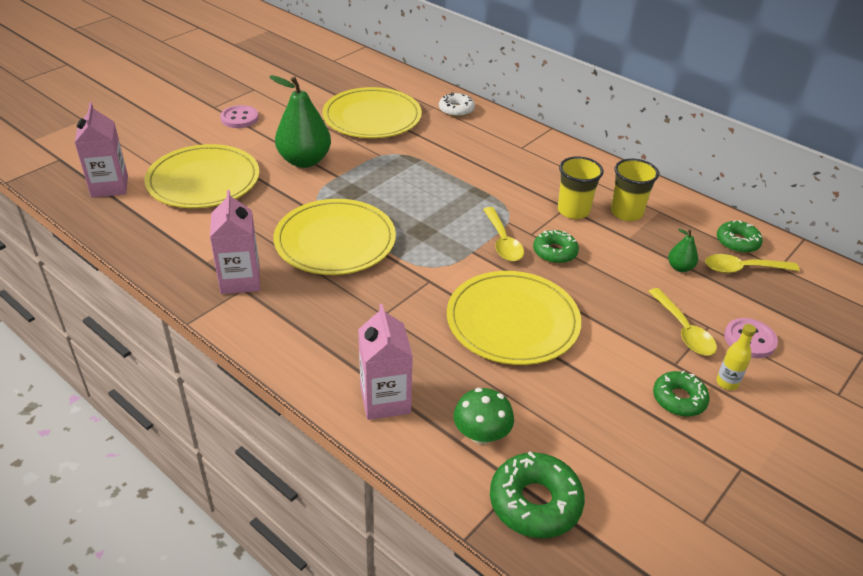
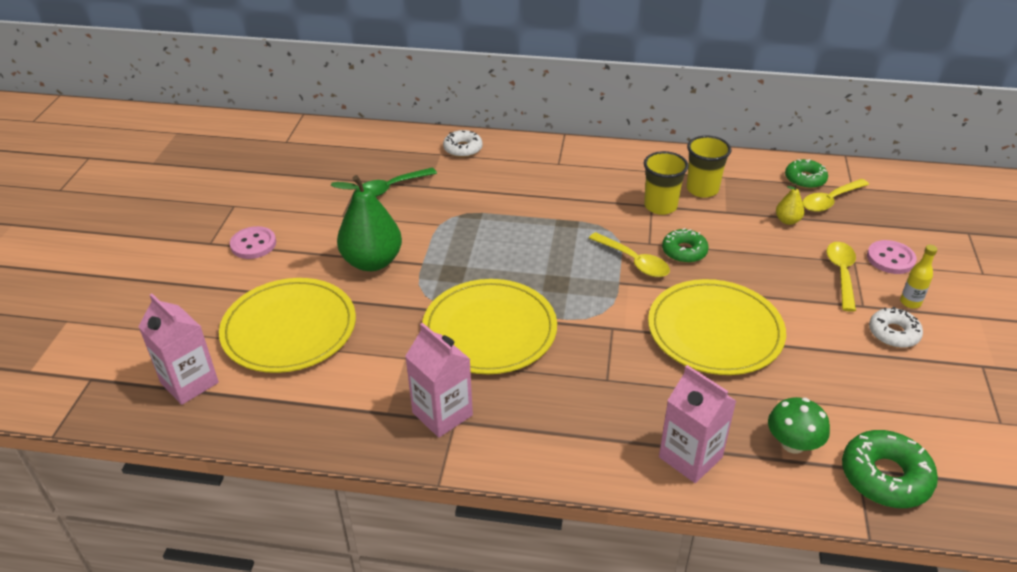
camera: 30 degrees left, 0 degrees up
(372, 117) = (390, 188): yellow plate -> green spoon
(679, 399) = (893, 333): green donut -> white donut
(680, 267) = (787, 220): green pear -> yellow pear
(683, 330) = (841, 274): yellow spoon -> yellow spoon turned 120 degrees counterclockwise

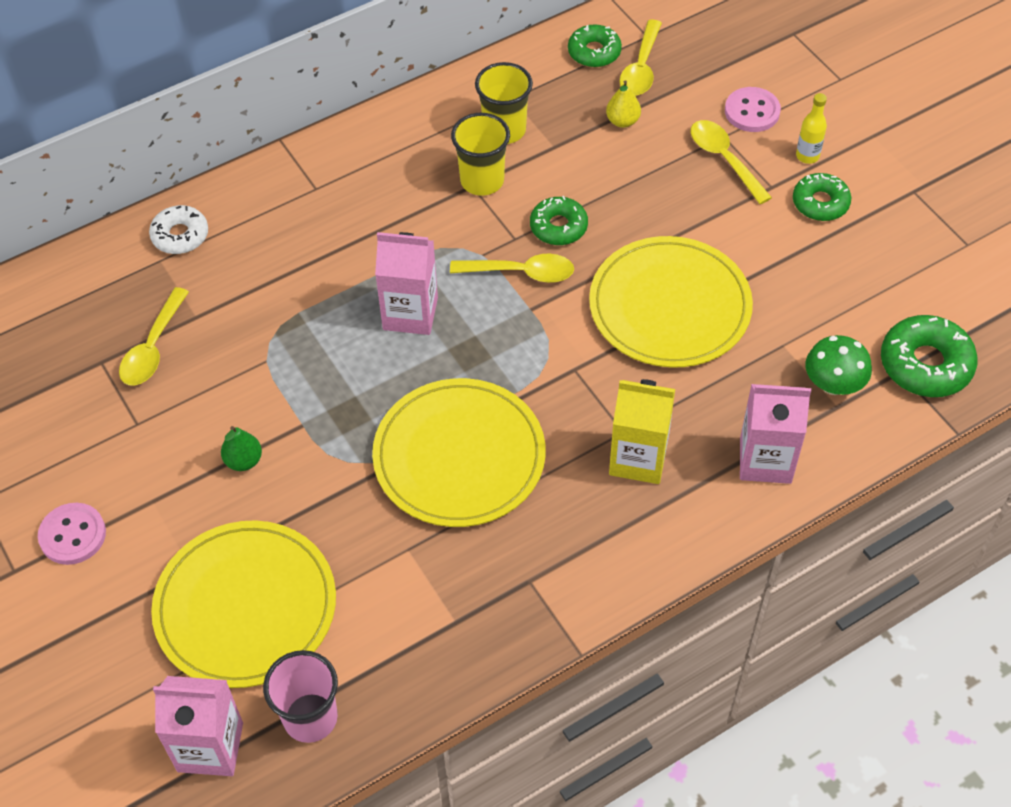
camera: 40 degrees left, 15 degrees up
(252, 405) = (310, 718): none -> pink cup
(372, 262) = (243, 461): green pear -> green pear, size x0.46
(390, 188) = (153, 348): green spoon -> yellow spoon
(442, 414) = (510, 582): pink carton -> pink carton (410, 313)
(600, 400) = (638, 458): none -> yellow carton
(893, 333) = (820, 203): white donut -> green donut

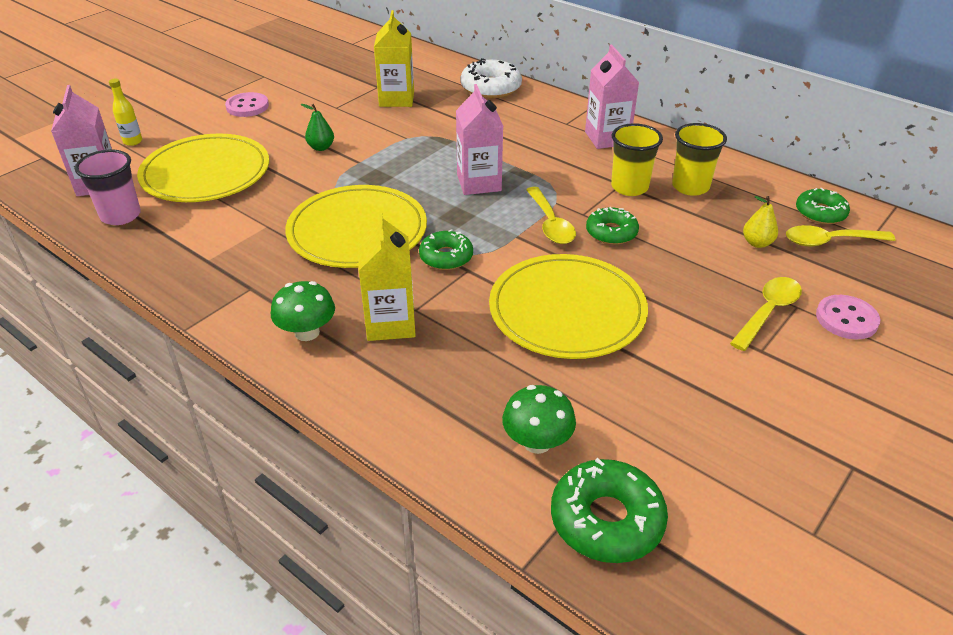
camera: 70 degrees right, 15 degrees down
(153, 348) = (396, 99): yellow spoon -> yellow carton
(180, 235) = (491, 88): white donut -> white donut, size x1.51
(627, 536) = (307, 332): none -> green mushroom
(765, 460) = (420, 406): pink carton -> pink carton (607, 138)
(807, 156) = (825, 369): yellow bottle -> yellow bottle (133, 141)
(820, 203) = (770, 390): green donut -> green donut (446, 257)

